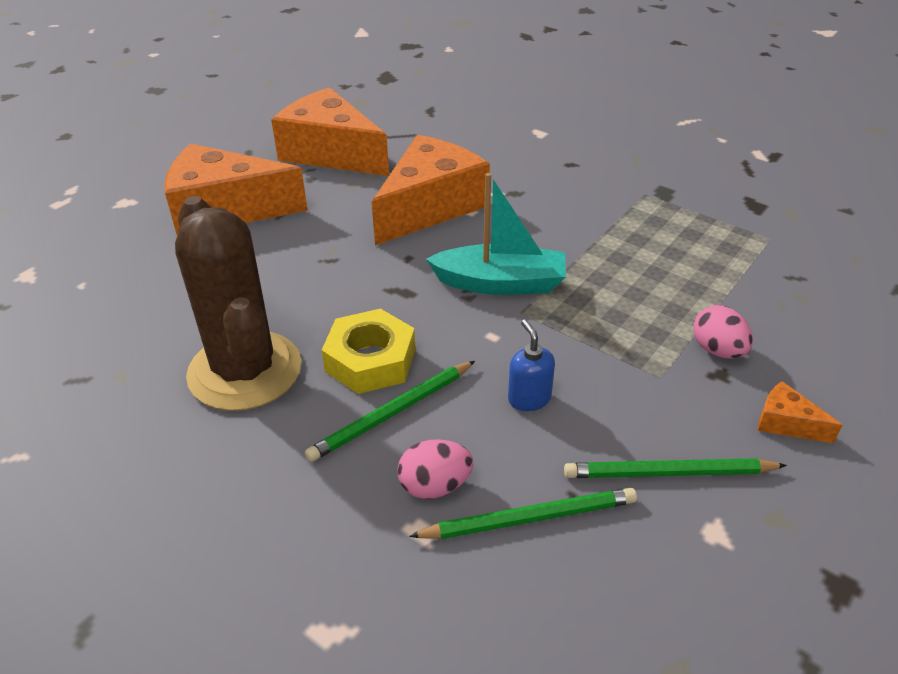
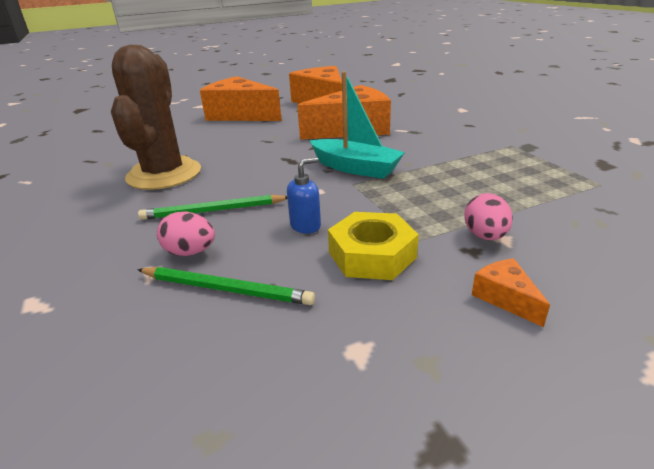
camera: 30 degrees right, 10 degrees down
(370, 360) = (233, 185): yellow nut -> yellow nut (372, 255)
(529, 398) = (306, 226): blue soap dispenser -> blue soap dispenser turned 45 degrees clockwise
(669, 473) = (361, 297): green pencil -> none

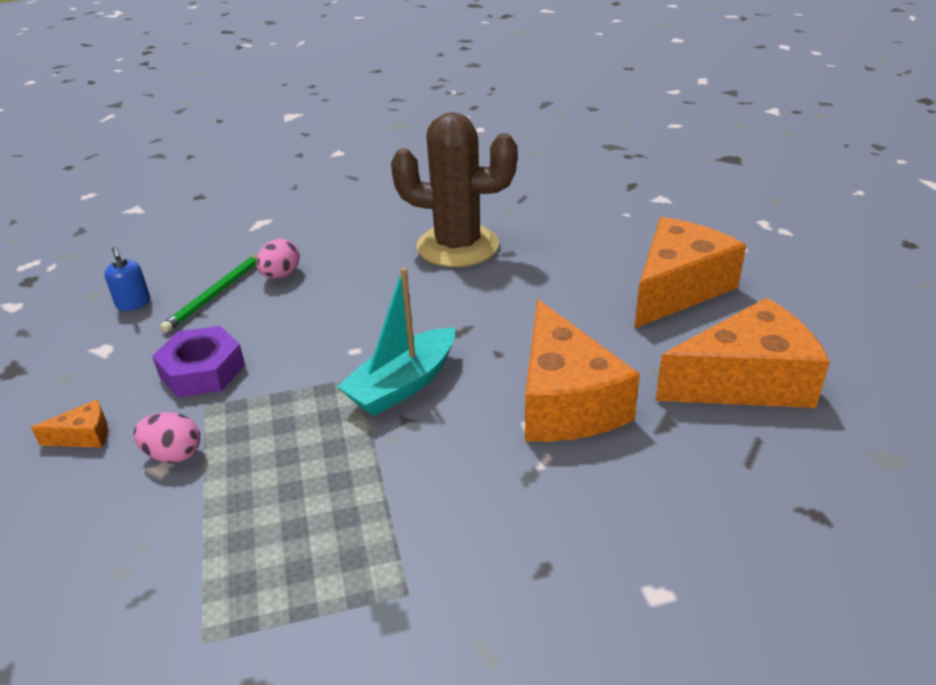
camera: 100 degrees right, 5 degrees up
(213, 211) = (349, 282): green pencil -> none
(306, 226) = (281, 335): blue soap dispenser -> blue soap dispenser (133, 304)
(372, 255) = (202, 370): yellow nut -> purple nut

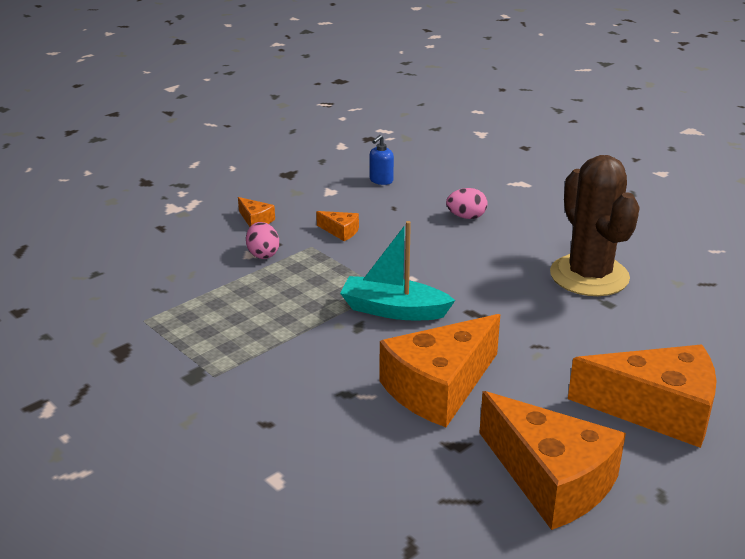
camera: 60 degrees right, 5 degrees down
(202, 370) = (340, 231): purple nut -> orange cheese
(216, 294) = (419, 203): green pencil -> none

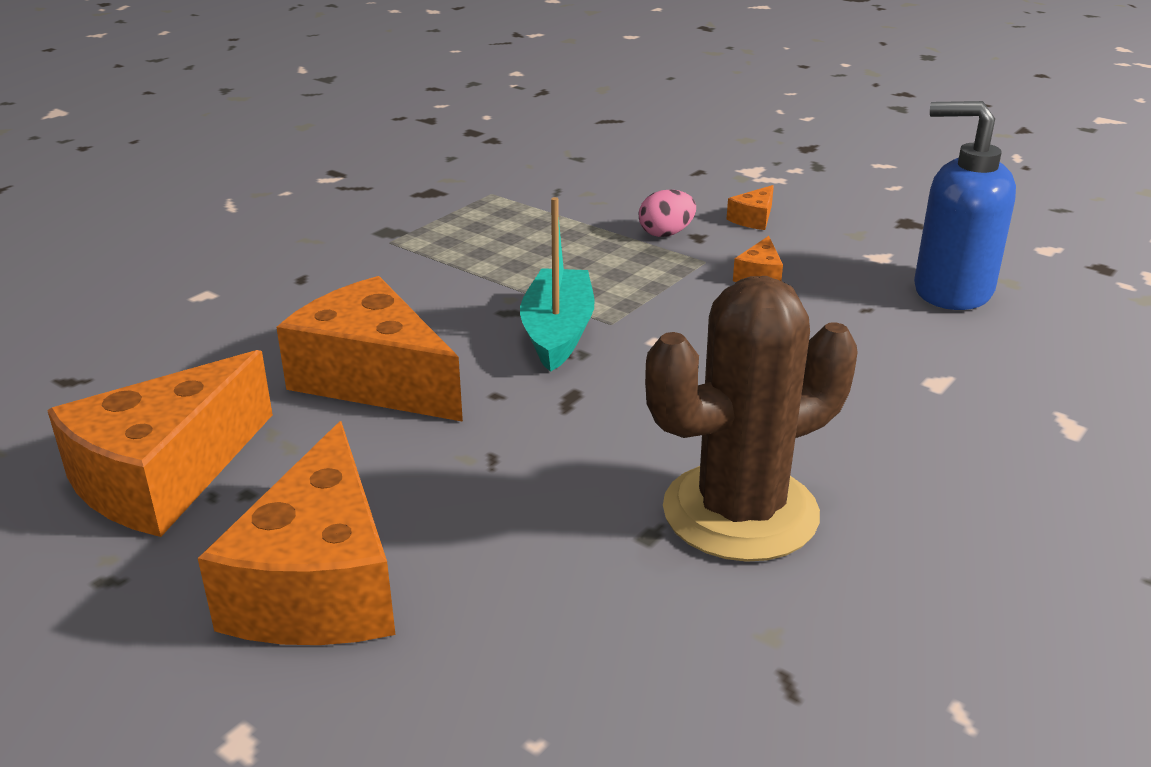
camera: 80 degrees right, 0 degrees up
(381, 180) = (951, 291): blue soap dispenser -> blue soap dispenser, size x2.21
(466, 217) = (882, 374): pink egg -> none

